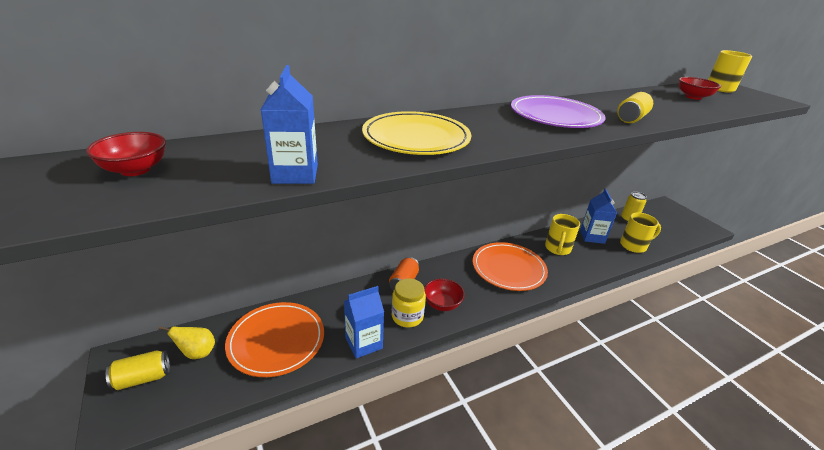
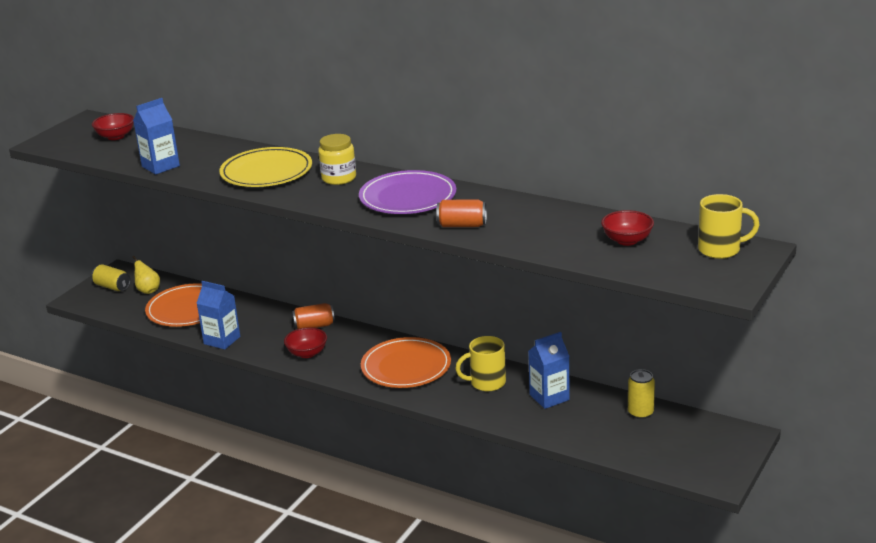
camera: 60 degrees right, 5 degrees down
(407, 316) = (272, 345): yellow jar -> yellow jar (339, 178)
(631, 118) = (462, 225): yellow can -> orange can
(634, 245) = (570, 429): yellow mug -> none

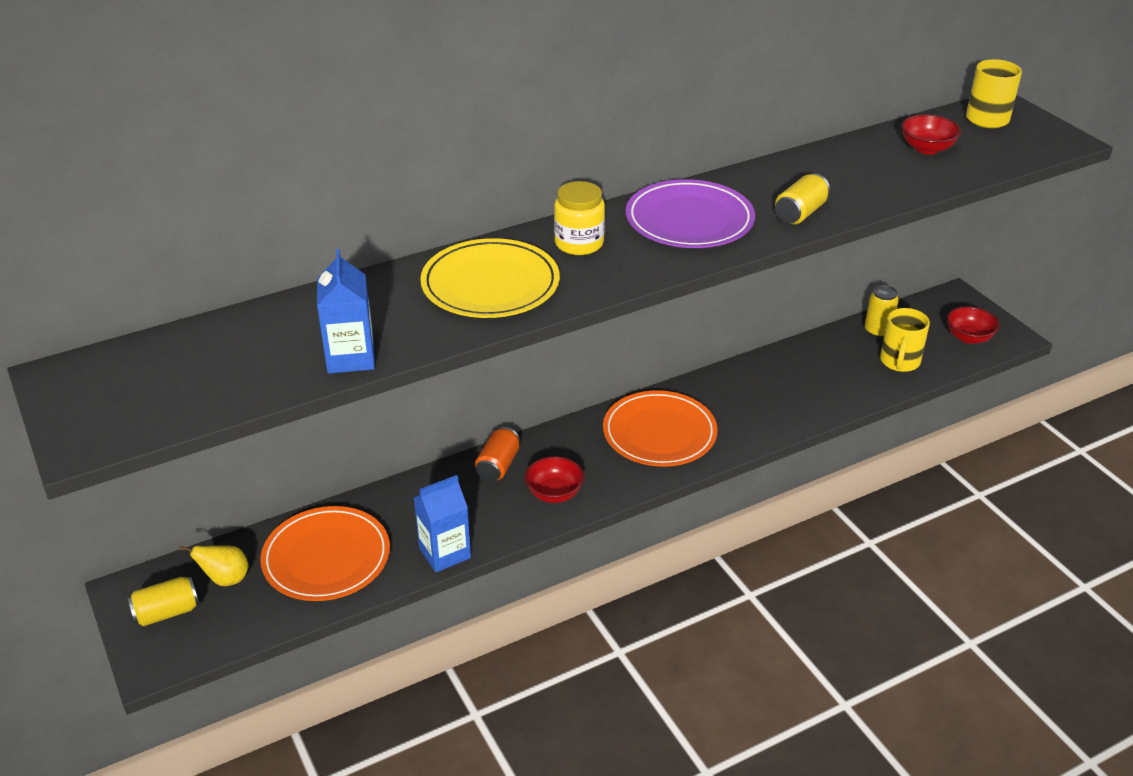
camera: 60 degrees left, 10 degrees up
(115, 136) = (174, 368): red bowl -> red bowl (969, 337)
(462, 225) = (800, 213): orange can -> yellow can
(486, 383) = (743, 394): yellow mug -> yellow mug (899, 362)
(549, 397) = (805, 368): blue carton -> none

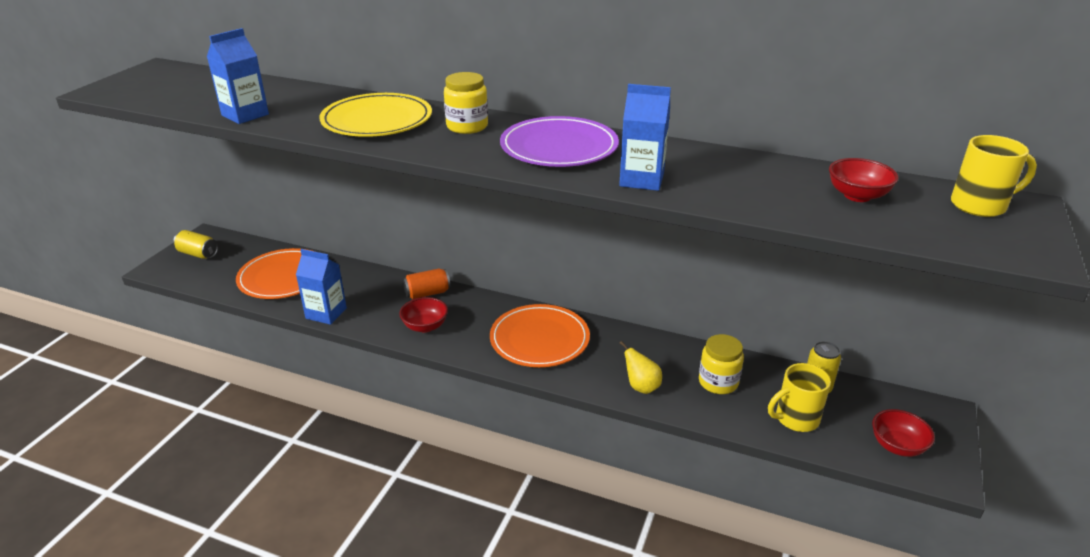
camera: 50 degrees right, 5 degrees down
(226, 579) = (238, 257): yellow pear -> yellow pear (641, 387)
(800, 213) = (641, 180): yellow can -> blue carton
(822, 371) = (718, 382): none -> yellow jar

